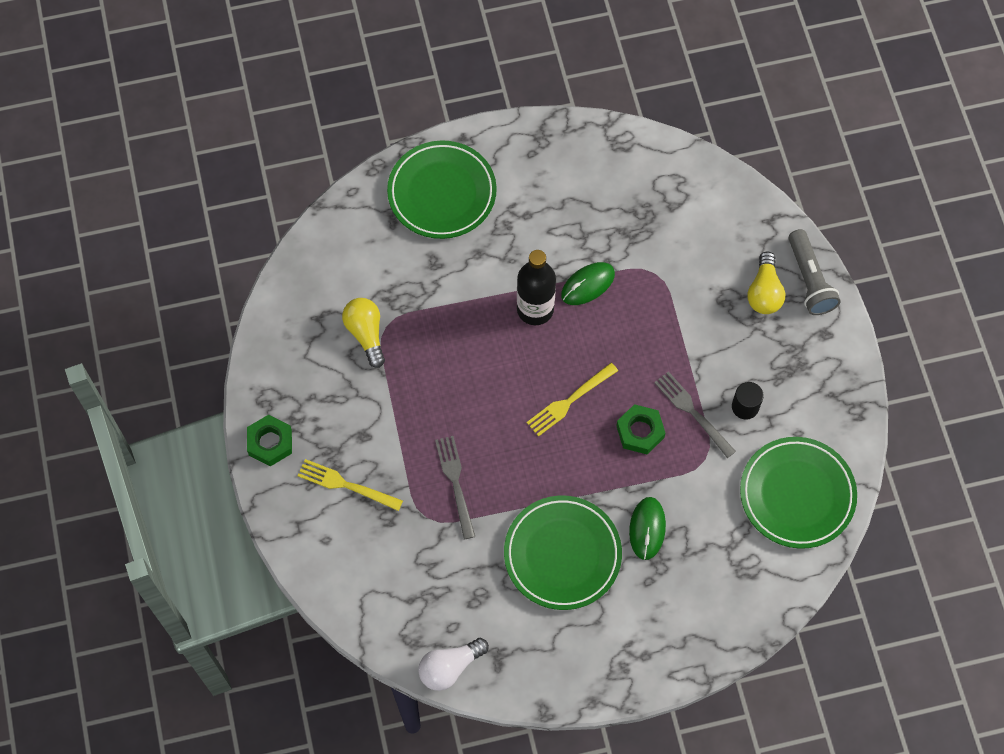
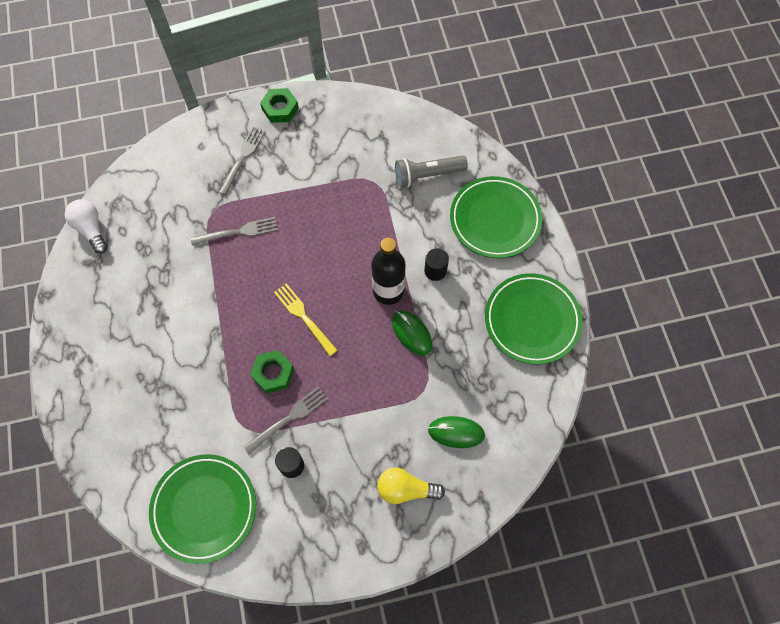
camera: 90 degrees right, 0 degrees up
(346, 485) = (242, 158): yellow fork -> grey fork
(366, 334) = (367, 168): yellow light bulb -> none
(509, 258) = (435, 270): none -> black cylinder
(562, 554) = (171, 310): green plate -> green plate (532, 320)
(647, 529) = (185, 377): green mouse -> green mouse (456, 432)
(809, 280) = (418, 534): grey flashlight -> grey flashlight (427, 175)

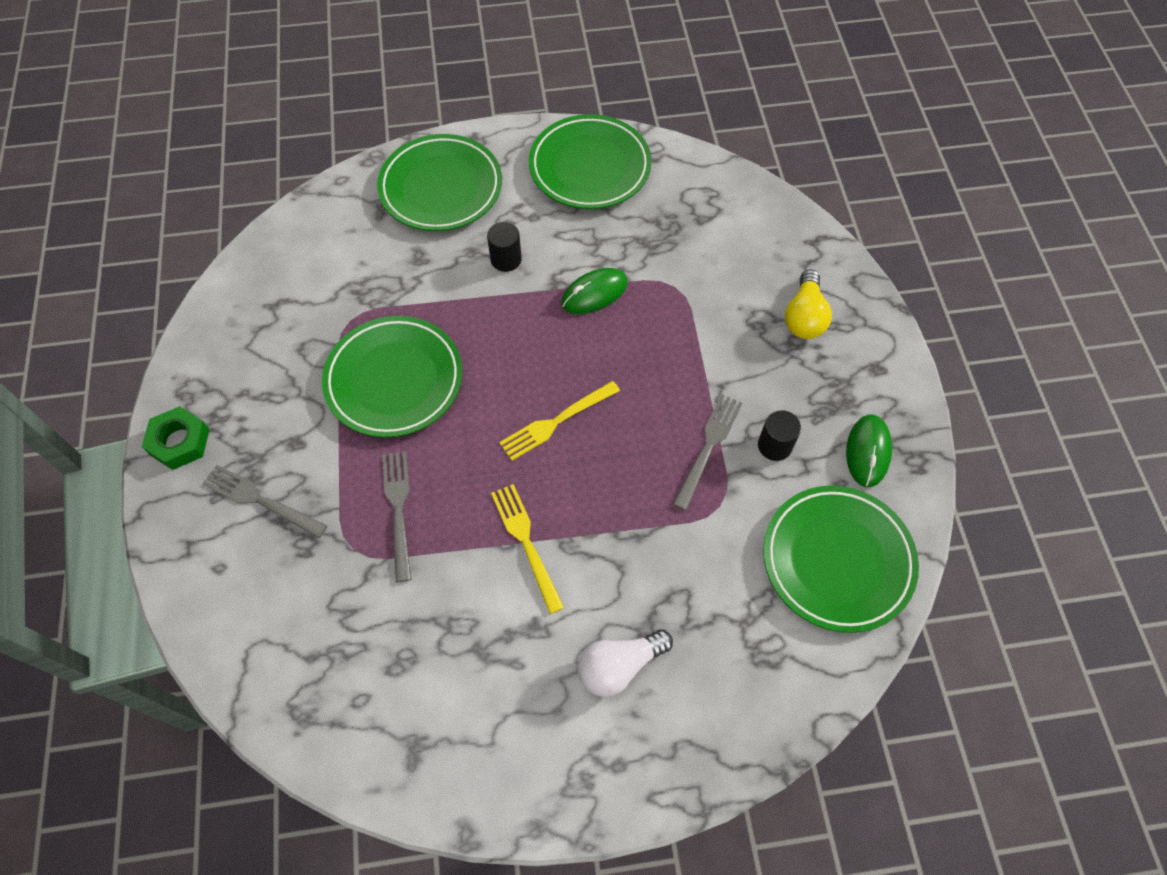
camera: 85 degrees left, 5 degrees down
(91, 229) = (346, 758): white light bulb -> white light bulb (619, 666)
(216, 307) = (526, 543): none -> yellow fork
(273, 373) = (640, 465): green nut -> none
(288, 418) = (708, 447): grey fork -> grey fork turned 60 degrees clockwise
(330, 215) = (394, 380): none -> green plate
(388, 291) = (528, 315): black bottle -> none
(427, 175) = (354, 255): grey flashlight -> none
(456, 432) = (732, 258): green mouse -> green mouse (868, 452)

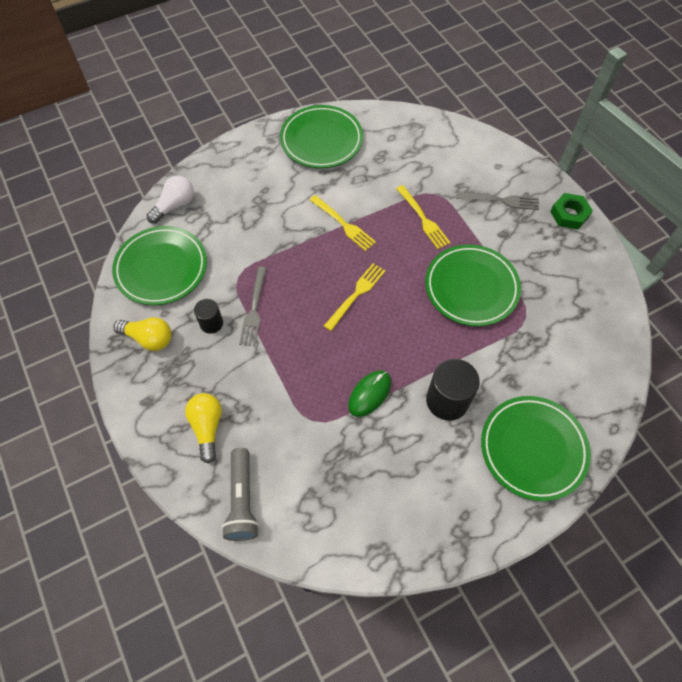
camera: 160 degrees right, 0 degrees up
(398, 509) = (423, 219): grey fork -> yellow fork
(506, 259) = (447, 400): black cylinder -> black cylinder, size x1.74
(590, 167) = (424, 516): green plate -> green plate (321, 140)
(619, 666) = (270, 185): white light bulb -> white light bulb (174, 206)
(778, 234) = (242, 500): none -> grey flashlight
(868, 452) = (149, 338): green mouse -> yellow light bulb

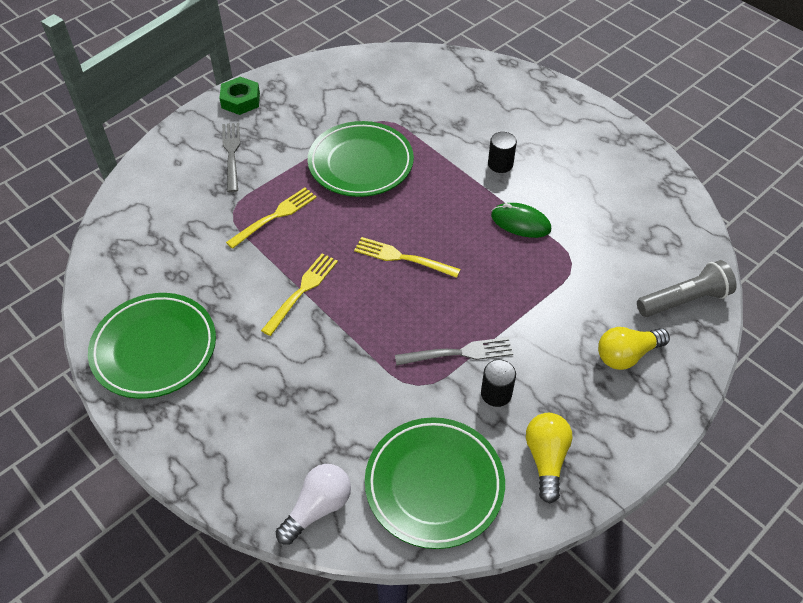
camera: 105 degrees left, 10 degrees down
(174, 206) = (317, 508): white light bulb -> white light bulb turned 105 degrees clockwise
(447, 400) = (500, 164): black cylinder -> black cylinder, size x0.58
(533, 449) = (521, 104): green plate -> none

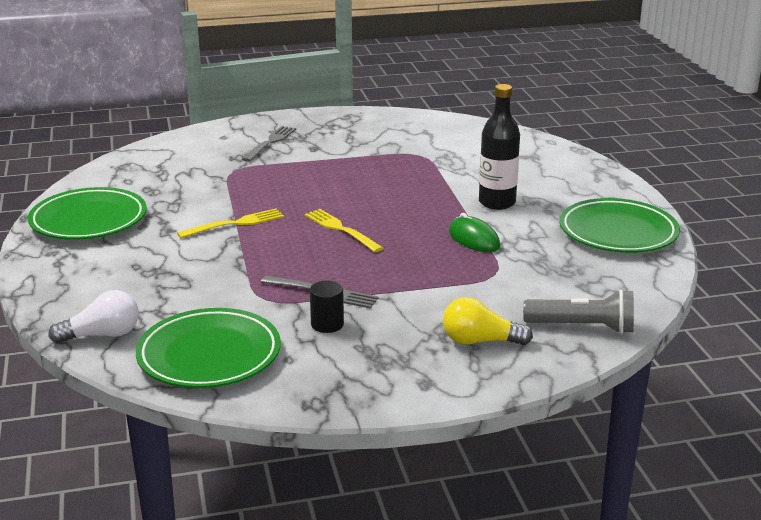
camera: 30 degrees right, 25 degrees down
(240, 100) = (312, 118): green nut -> none
(274, 216) = (263, 181): yellow fork -> none
(361, 163) = (370, 172): green plate -> green plate (618, 232)
(500, 164) = (497, 203): black cylinder -> black bottle
(546, 459) = (324, 374): yellow light bulb -> none

